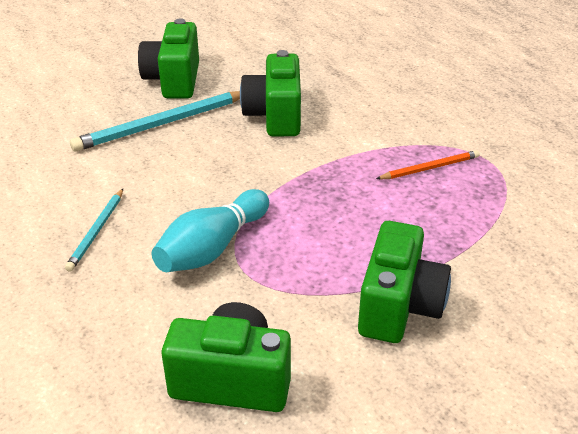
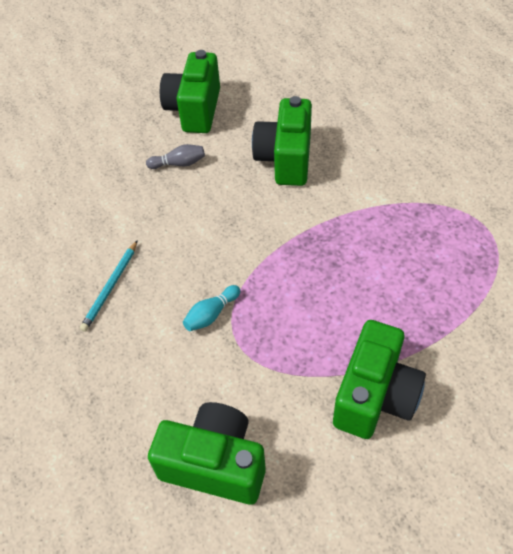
camera: 10 degrees right, 15 degrees up
(161, 124) = (179, 164): turquoise pencil -> grey bowling pin
(212, 248) = (211, 314): turquoise bowling pin -> turquoise bowling pin, size x0.51
(429, 168) = (426, 232): orange pencil -> none

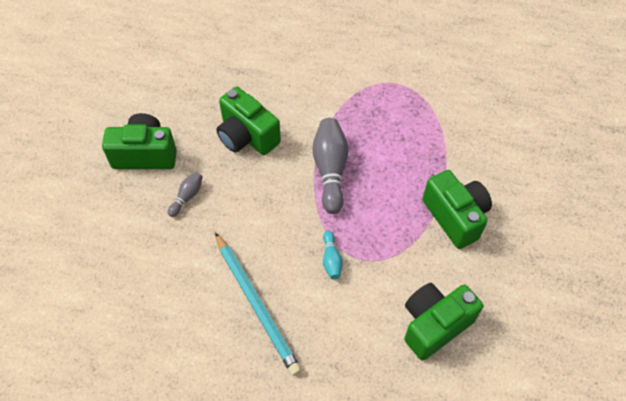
camera: 55 degrees left, 5 degrees up
(110, 287) = (256, 304): turquoise pencil -> turquoise pencil, size x1.81
(194, 110) = (145, 154): green camera -> green camera turned 135 degrees clockwise
(315, 244) = (330, 170): none -> grey bowling pin

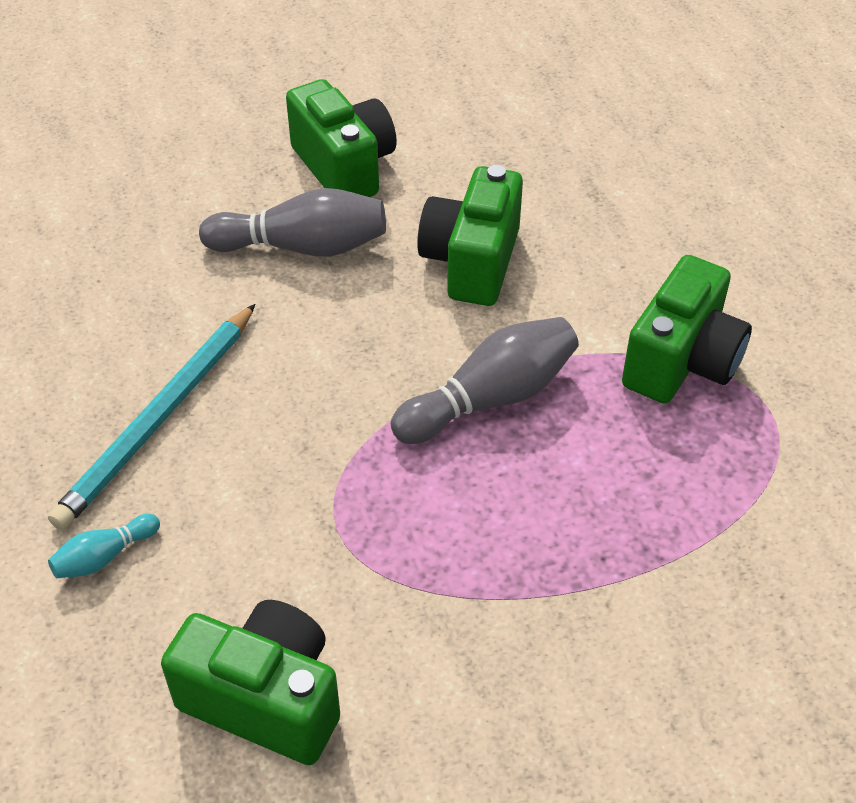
camera: 60 degrees right, 10 degrees down
(187, 197) = (302, 247): grey bowling pin -> grey bowling pin, size x1.97
(331, 259) = (306, 480): turquoise bowling pin -> turquoise bowling pin (104, 556)
(455, 217) = (533, 637): green camera -> green camera (682, 361)

